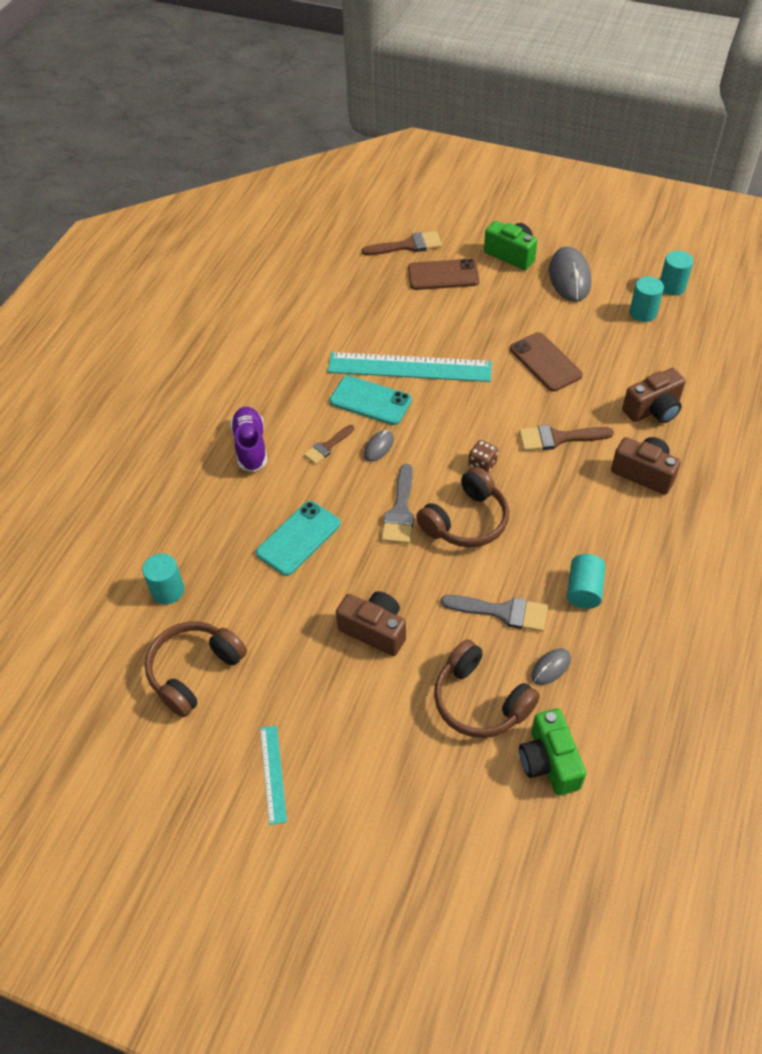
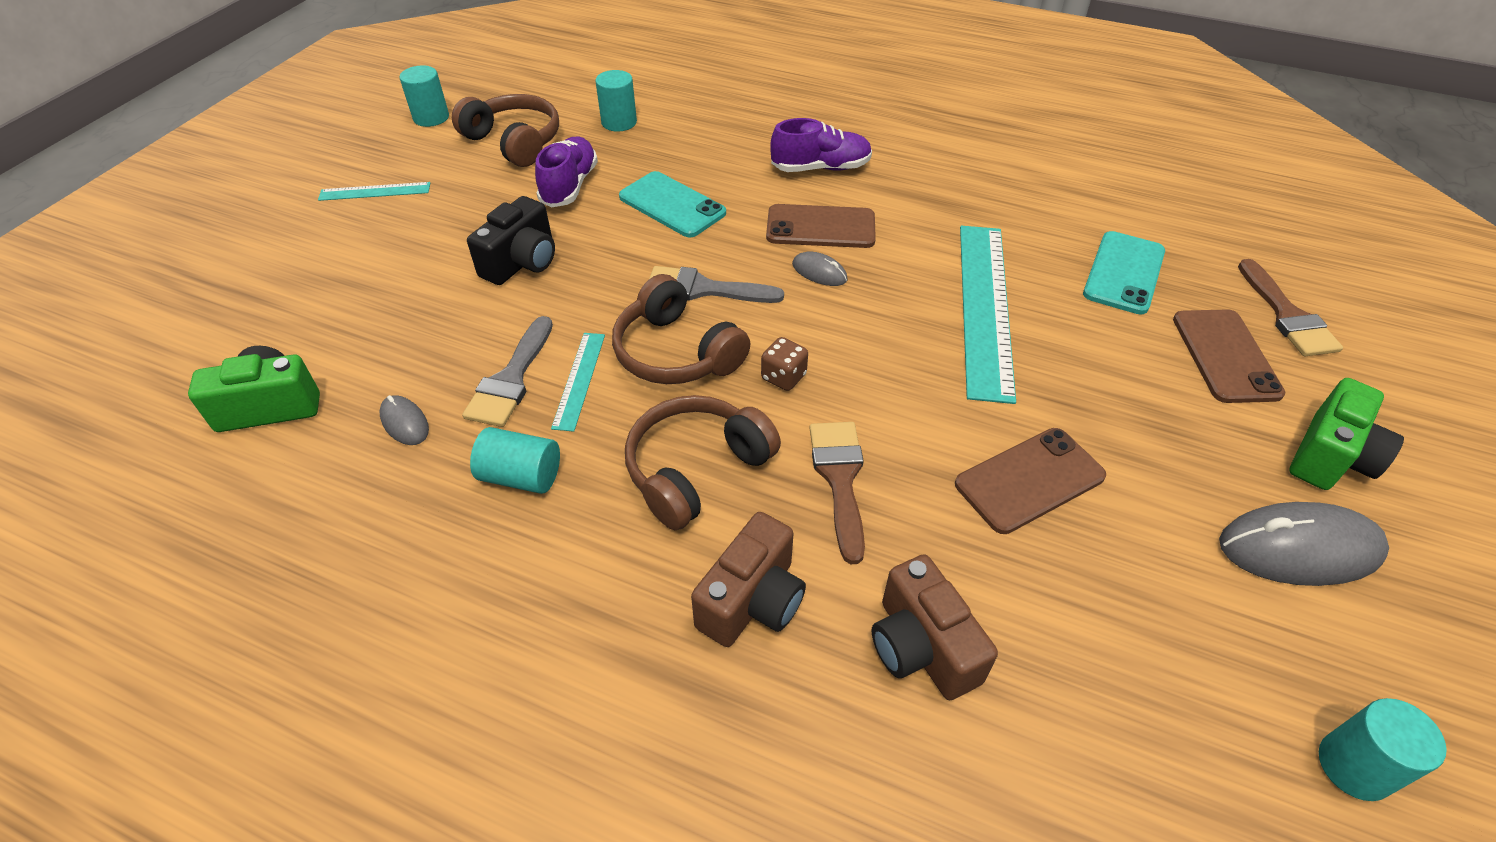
camera: 90 degrees right, 5 degrees down
(269, 614) = (569, 186): none -> purple shoe
(327, 446) = (820, 227): brown brush -> brown phone
(370, 401) = (908, 266): turquoise phone -> turquoise phone (1124, 273)
(374, 630) = (522, 262): brown camera -> black camera
(480, 701) = (386, 348): brown headphones -> brown headphones (696, 470)
(498, 572) = (579, 380): none -> turquoise ruler
(643, 313) = (1229, 679): turquoise cylinder -> turquoise cylinder (431, 117)

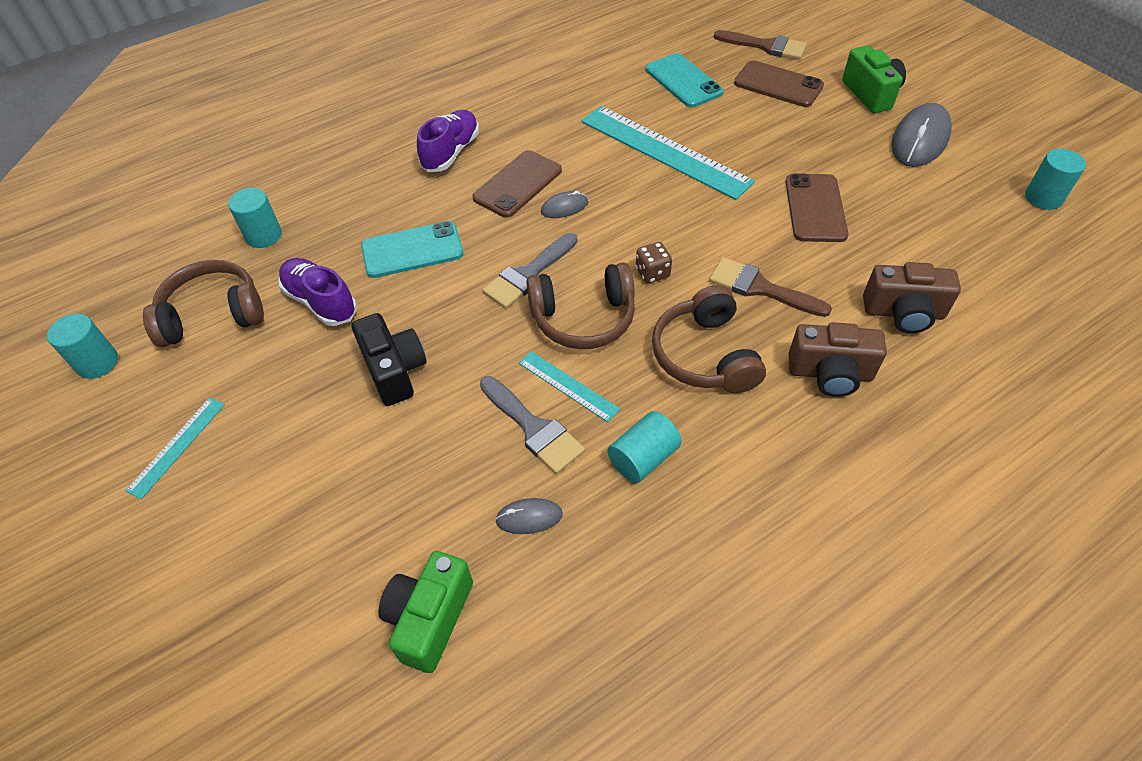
camera: 55 degrees left, 5 degrees up
(752, 601) = (830, 374): brown camera -> brown camera turned 120 degrees clockwise

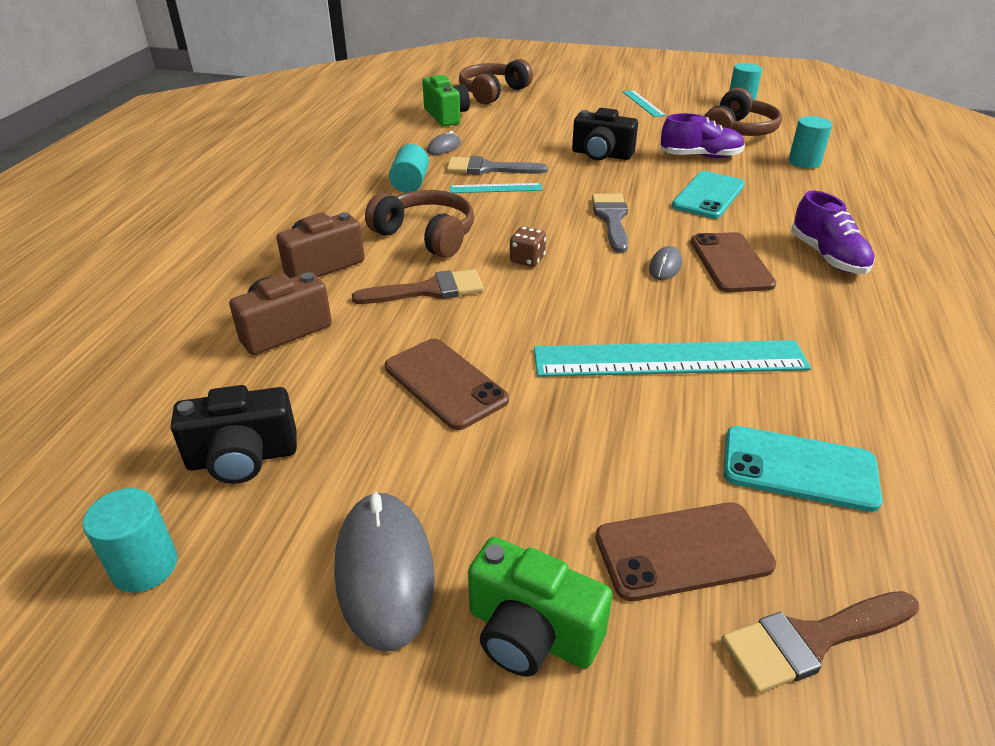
camera: 135 degrees right, 15 degrees down
(583, 318) = (536, 216): brown headphones -> brown headphones (492, 93)
(972, 227) = (243, 458): none -> black camera

